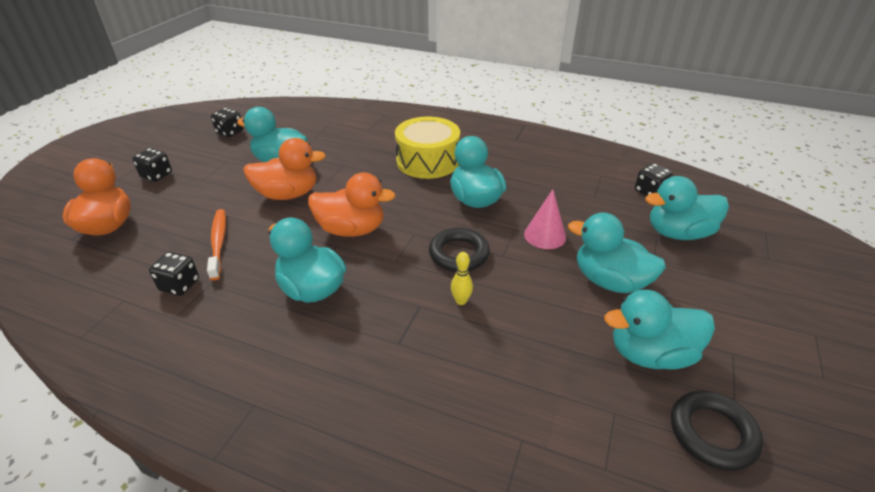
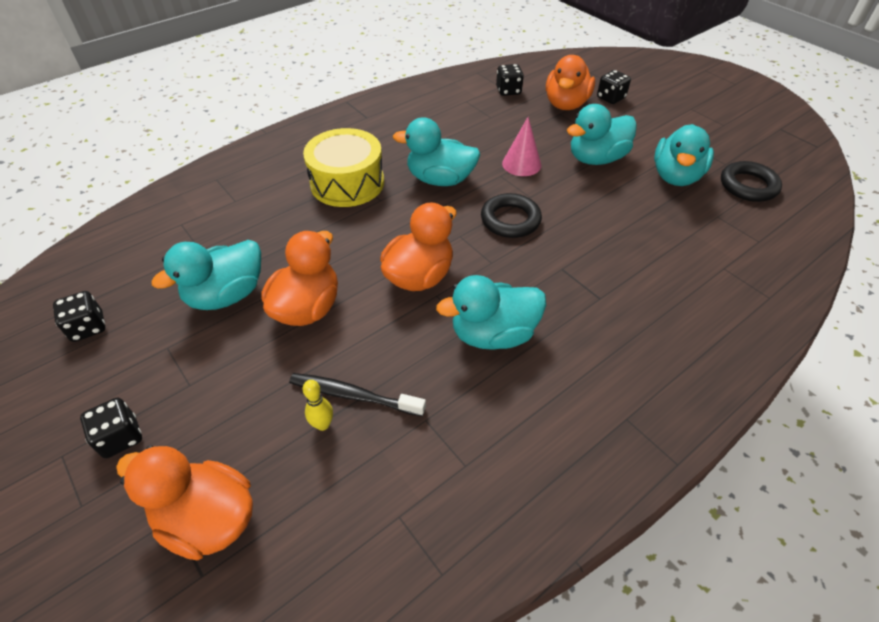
camera: 60 degrees left, 10 degrees up
(179, 285) = (409, 450): black dice -> black dice (610, 98)
(218, 243) = (353, 395): orange toothbrush -> black toothbrush
(461, 301) = (571, 242): yellow bowling pin -> yellow bowling pin (323, 424)
(678, 233) = (566, 104): turquoise duck -> orange duck

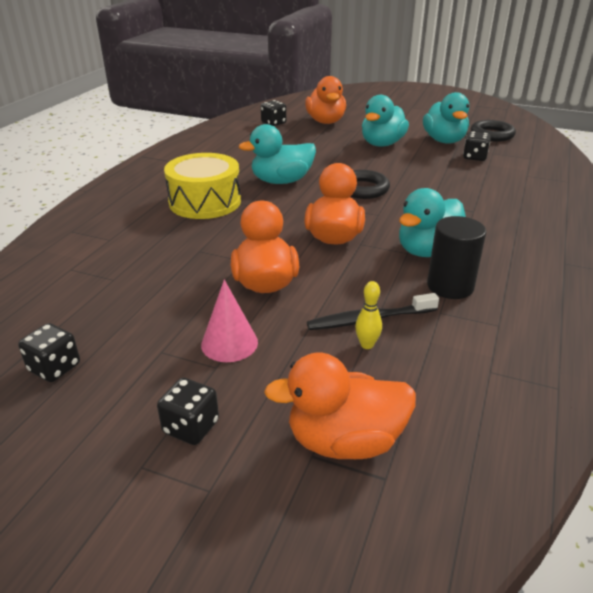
camera: 30 degrees left, 15 degrees down
(226, 295) = (179, 299): turquoise duck -> none
(468, 392) = (450, 286): none -> black cylinder
(521, 164) = (333, 158): pink cone -> pink cone (229, 343)
(610, 98) = (353, 112): black dice -> black dice (474, 157)

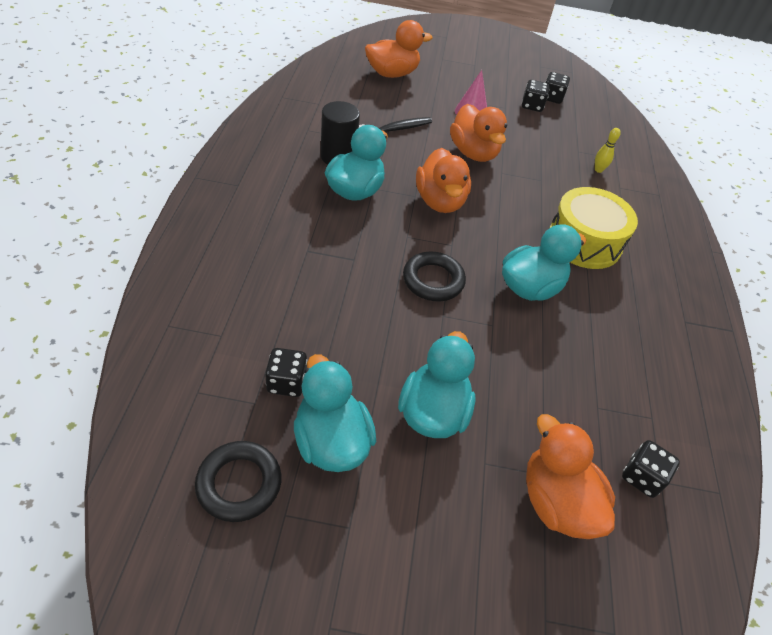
camera: 160 degrees right, 15 degrees up
(191, 427) = (464, 77): black dice -> black dice (532, 106)
(367, 345) = (391, 114): yellow bowling pin -> yellow bowling pin (598, 170)

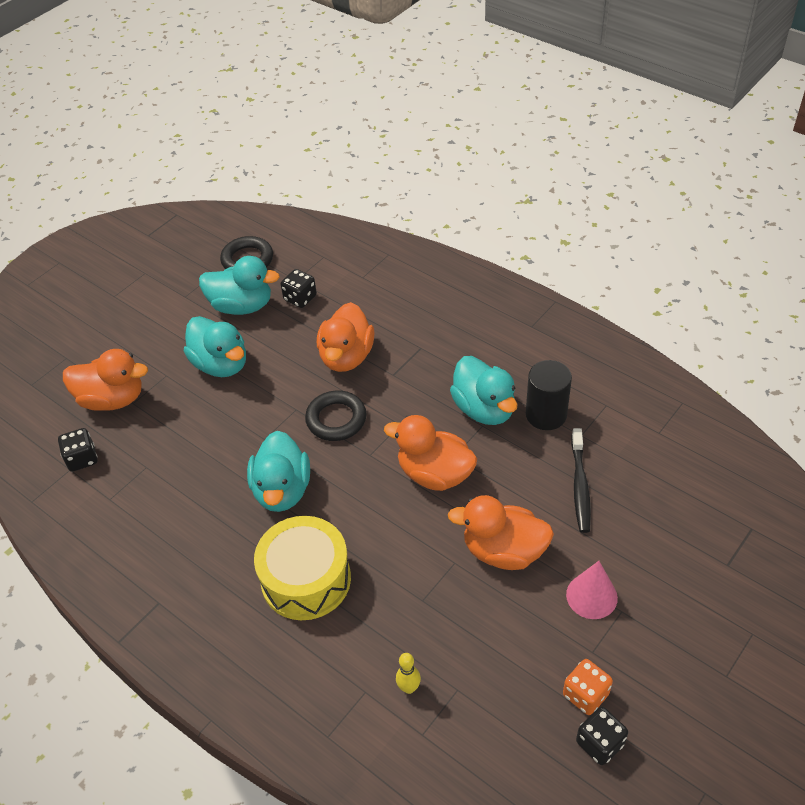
camera: 130 degrees right, 0 degrees up
(392, 73) = (717, 542): orange duck -> orange duck (346, 357)
(532, 106) = (585, 694): black dice -> orange dice

